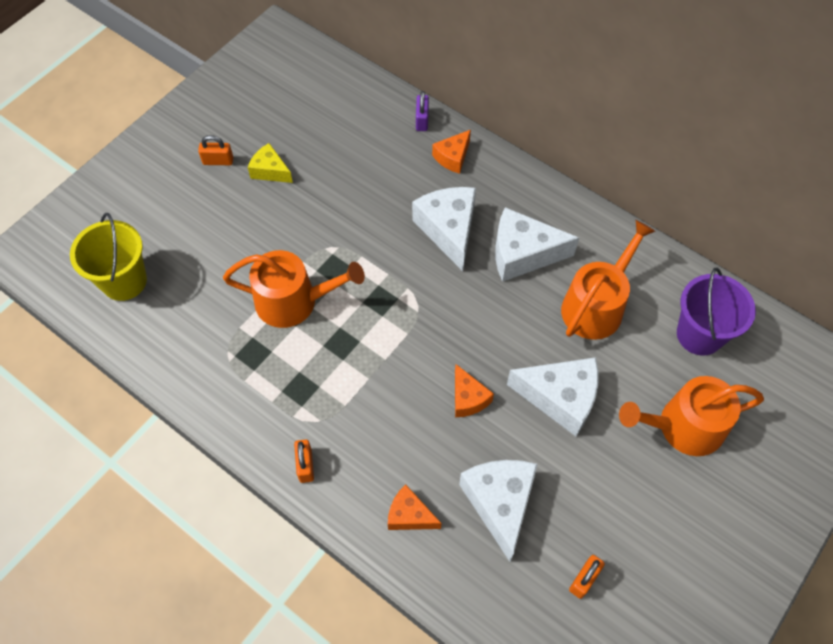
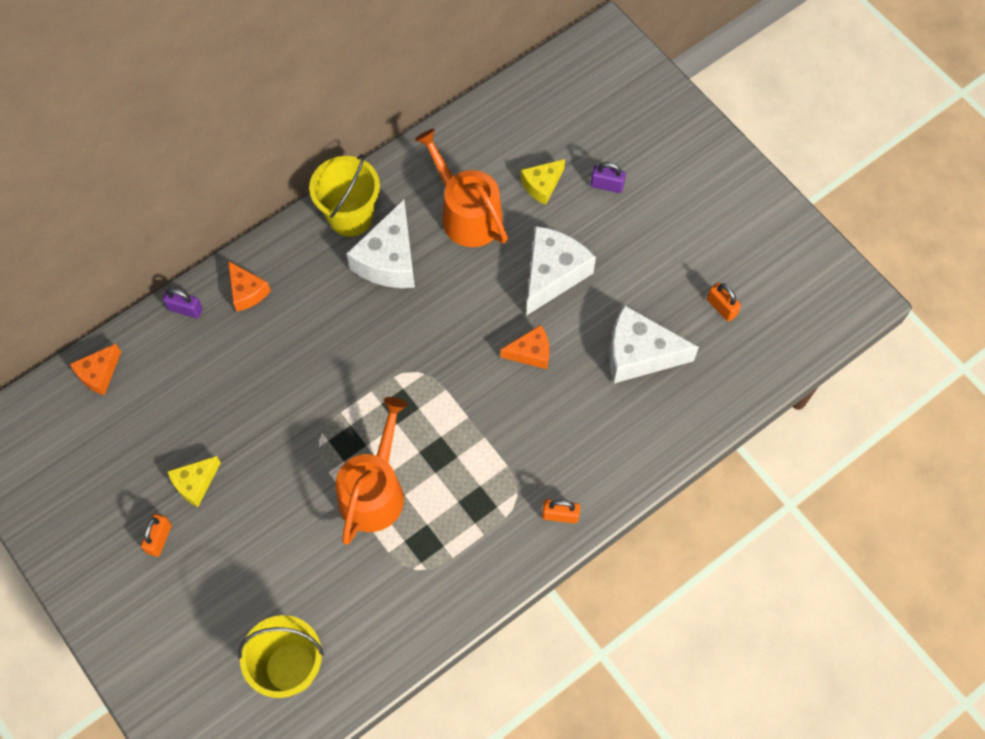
camera: 75 degrees left, 5 degrees up
(409, 515) = (632, 433): orange cheese -> orange cheese (99, 374)
(448, 230) = (337, 320): white cheese -> none
(555, 212) = (350, 216): none -> yellow bucket
(656, 365) = (542, 185): none -> yellow cheese
(683, 427) = (607, 185): orange watering can -> purple padlock
(699, 334) = (522, 140): purple bucket -> none

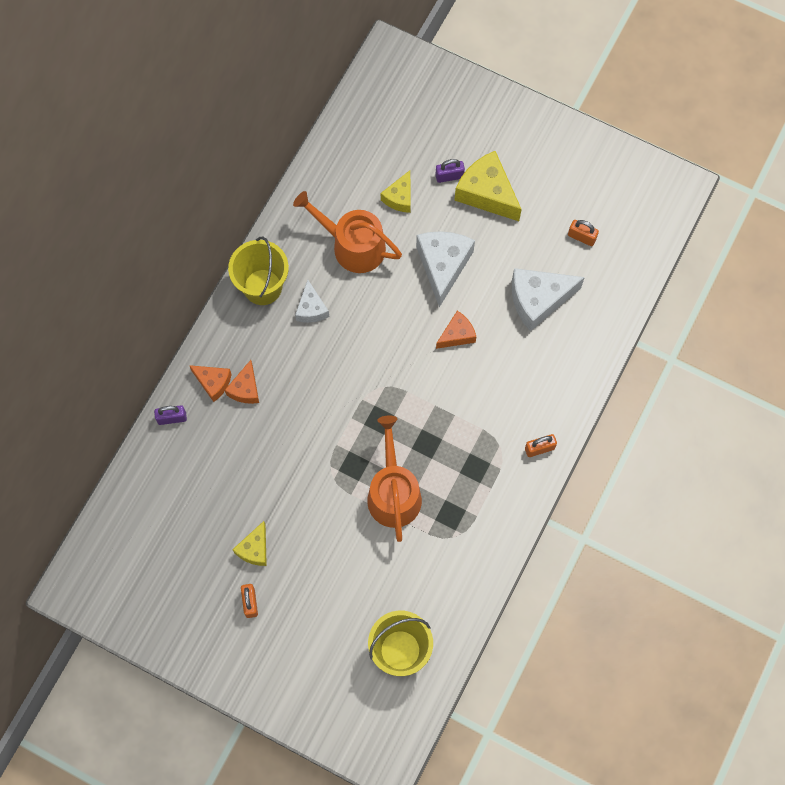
camera: 25 degrees left, 5 degrees up
(99, 374) = (132, 499): orange cheese -> orange cheese (245, 389)
(389, 260) = (311, 309): white cheese -> white cheese, size x0.57
(638, 219) = (487, 193): none -> yellow cheese

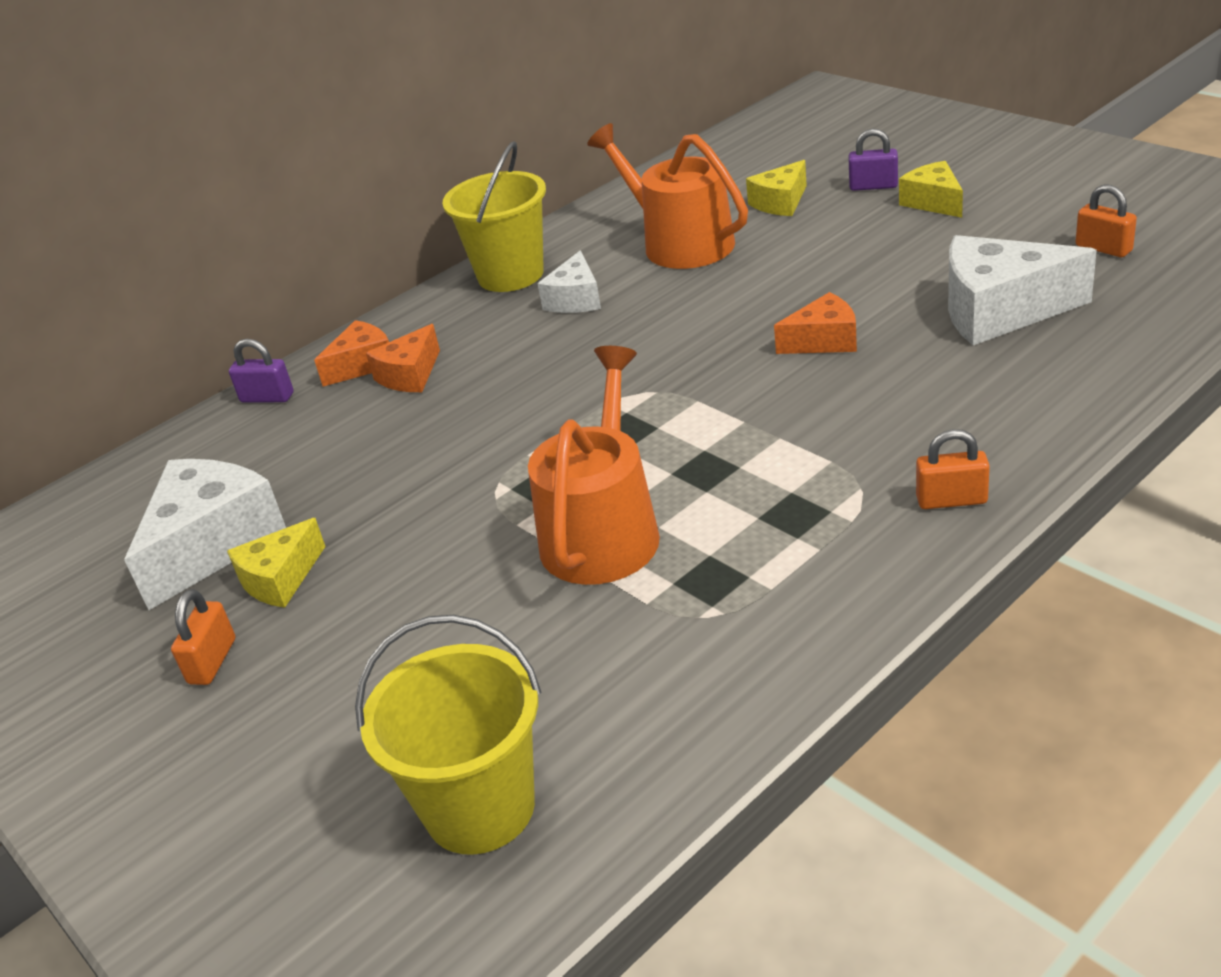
camera: 25 degrees right, 35 degrees down
(213, 383) = (363, 365): orange cheese -> orange cheese turned 90 degrees counterclockwise
(443, 266) = (827, 267): white cheese -> white cheese (212, 545)
(487, 193) = (933, 202): yellow cheese -> yellow cheese, size x0.57

